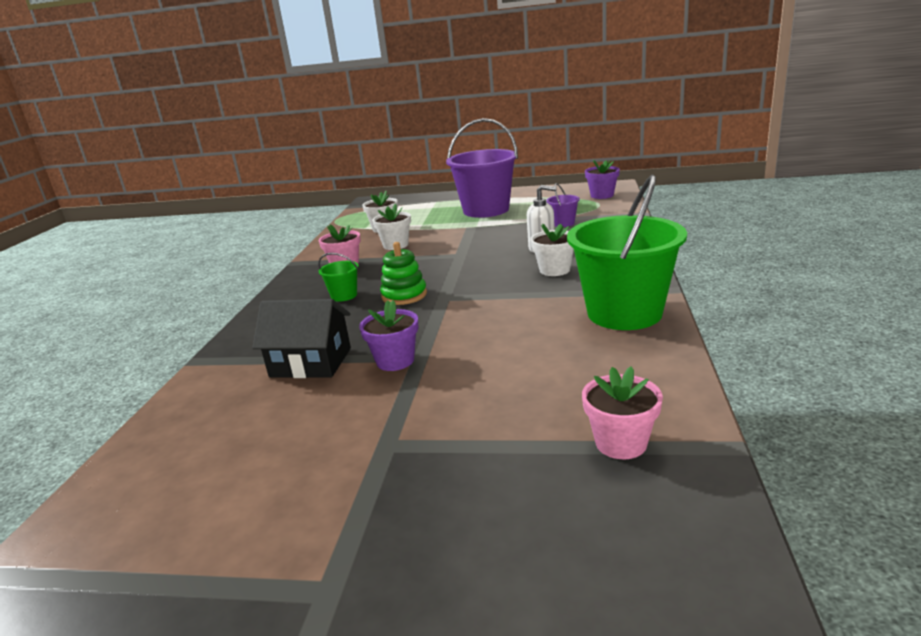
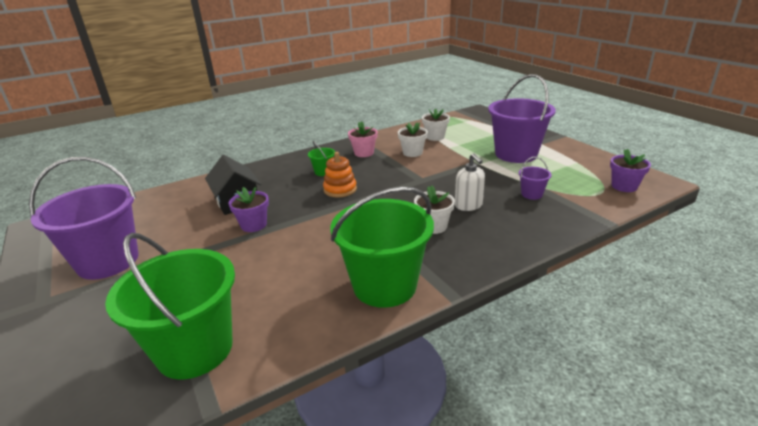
camera: 50 degrees right, 5 degrees up
(300, 500) = (108, 261): none -> purple bucket
(404, 295) = (340, 189): green stacking toy -> orange stacking toy
(621, 443) = (195, 349): pink flower pot -> green bucket

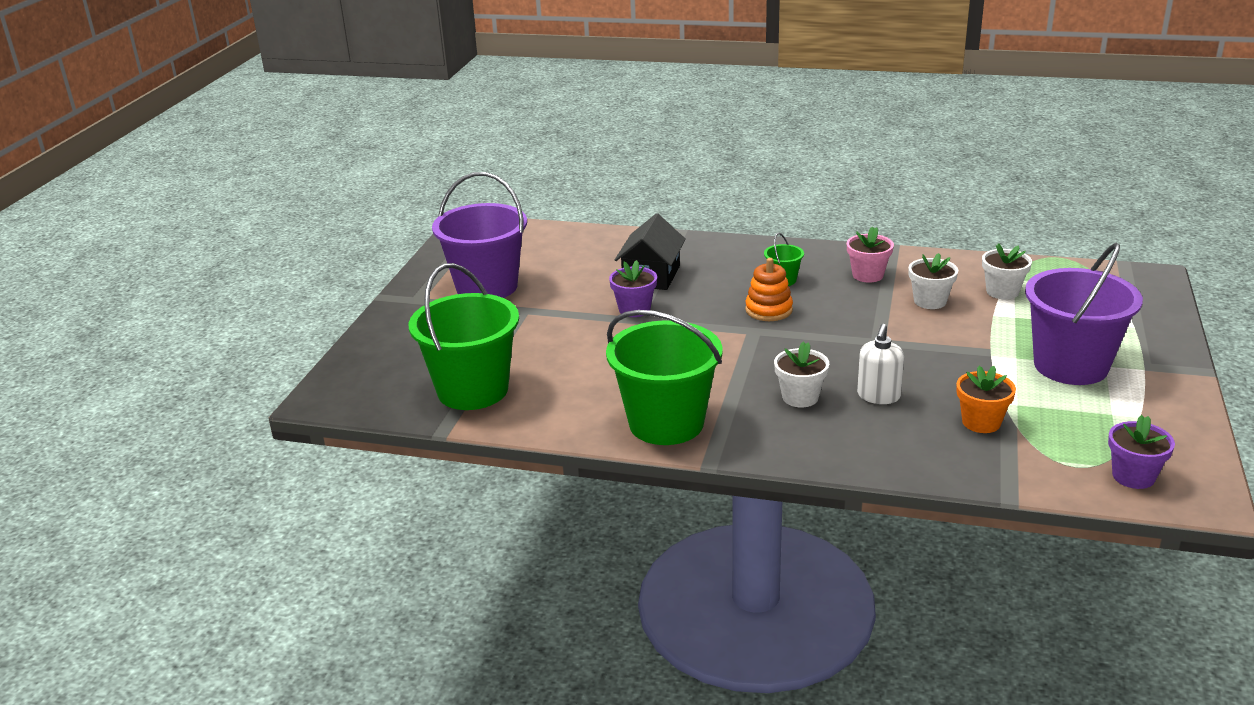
camera: 45 degrees right, 0 degrees up
(531, 194) = (981, 422): purple bucket -> orange flower pot

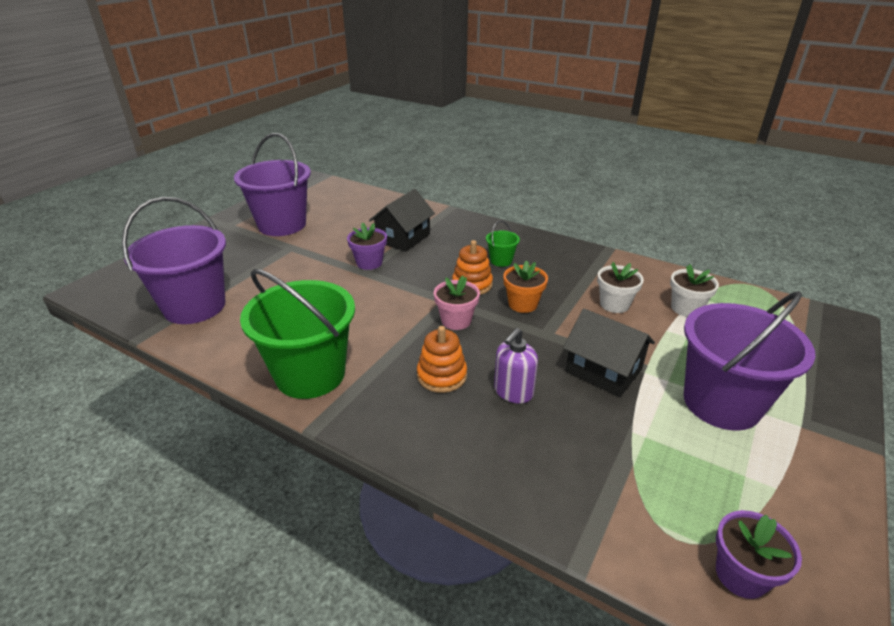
camera: 15 degrees right, 5 degrees up
(472, 390) = (194, 306): green bucket -> purple bucket
(800, 397) = (442, 376): white flower pot -> orange stacking toy
(867, 275) = (573, 270): pink flower pot -> pink flower pot (456, 320)
(878, 396) = (513, 392): white soap dispenser -> purple soap dispenser
(952, 361) = (603, 370): none -> black house
(981, 422) = (597, 449): orange flower pot -> orange flower pot (522, 304)

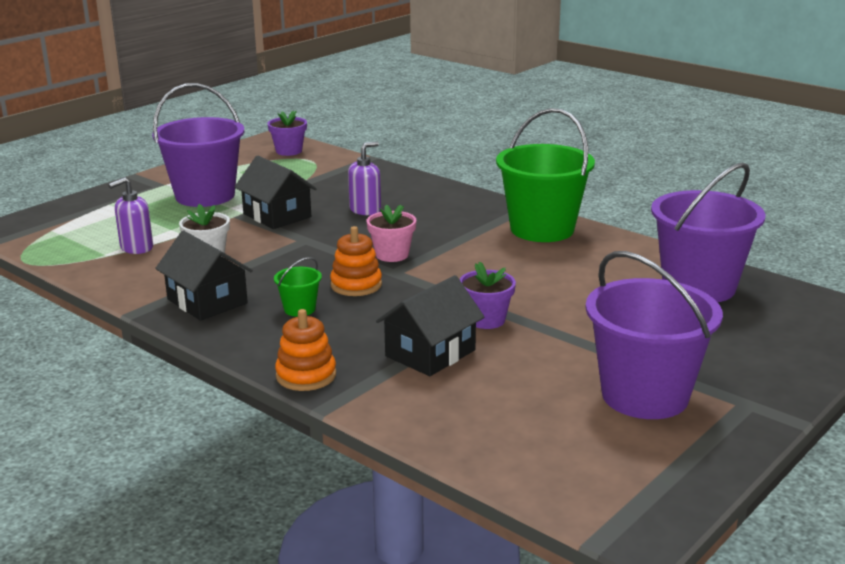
camera: 170 degrees left, 10 degrees down
(442, 376) = (422, 221): orange stacking toy -> orange stacking toy (306, 375)
(522, 304) = (309, 263): orange flower pot -> none
(570, 261) = (207, 301): none -> black house
(686, 308) = (136, 248): white flower pot -> purple soap dispenser

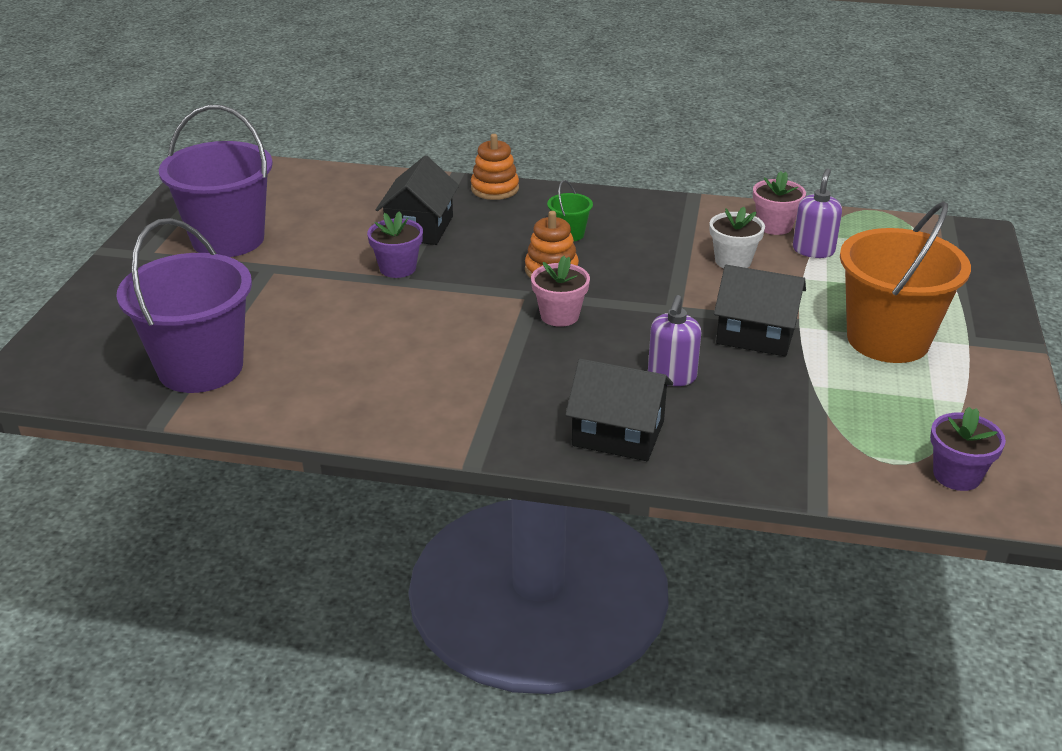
camera: 150 degrees right, 10 degrees up
(125, 270) = (774, 226): none -> pink flower pot
(205, 196) = (888, 339): purple bucket -> orange bucket
(207, 301) = (655, 220): black house -> black house (618, 433)
(542, 229) = (426, 410): green bucket -> none

